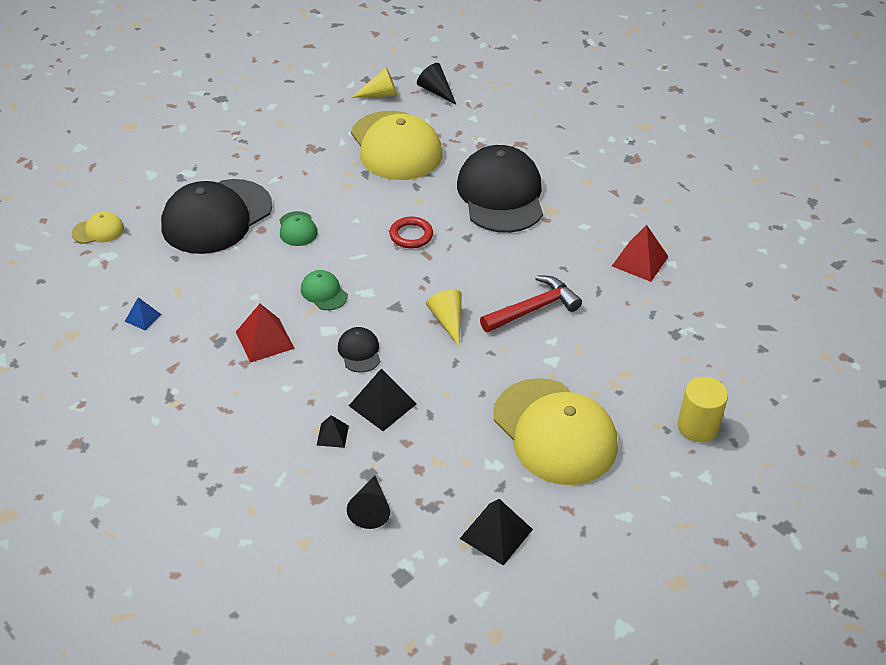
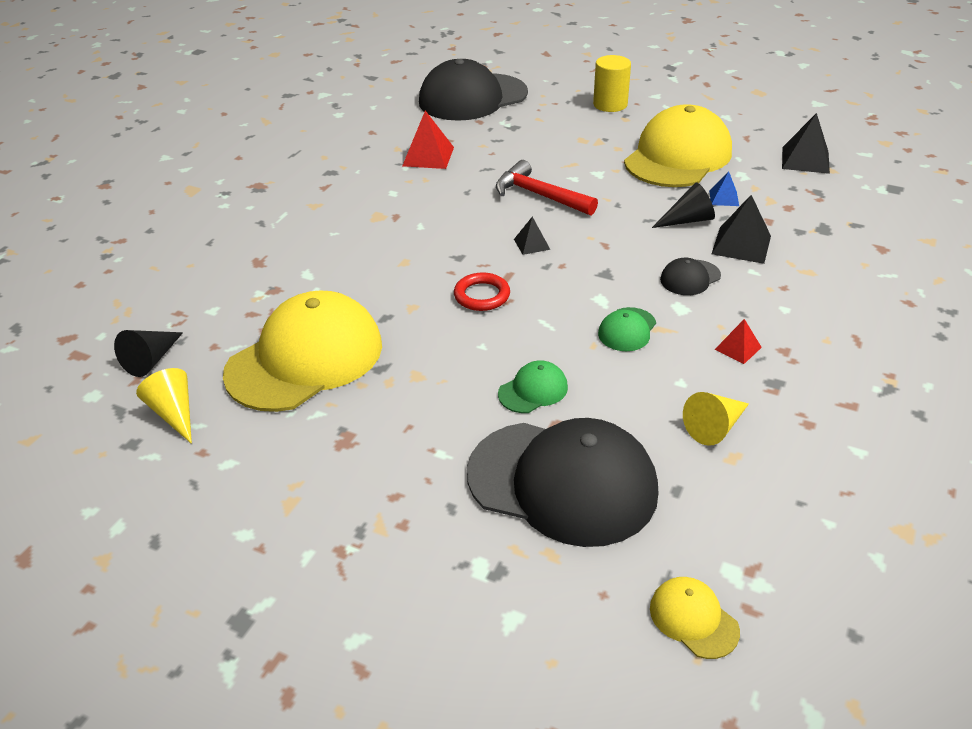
camera: 110 degrees left, 5 degrees down
(143, 317) = (806, 470): blue pyramid -> blue pyramid (724, 198)
(264, 340) = (738, 348): red pyramid -> red pyramid, size x0.57
(332, 435) = (807, 261): black pyramid -> black pyramid (531, 244)
(370, 509) = (856, 219): black cone -> black cone (688, 220)
(447, 320) = (597, 237): yellow cone -> yellow cone (715, 427)
(501, 194) = (368, 252): black cap -> black cap (472, 97)

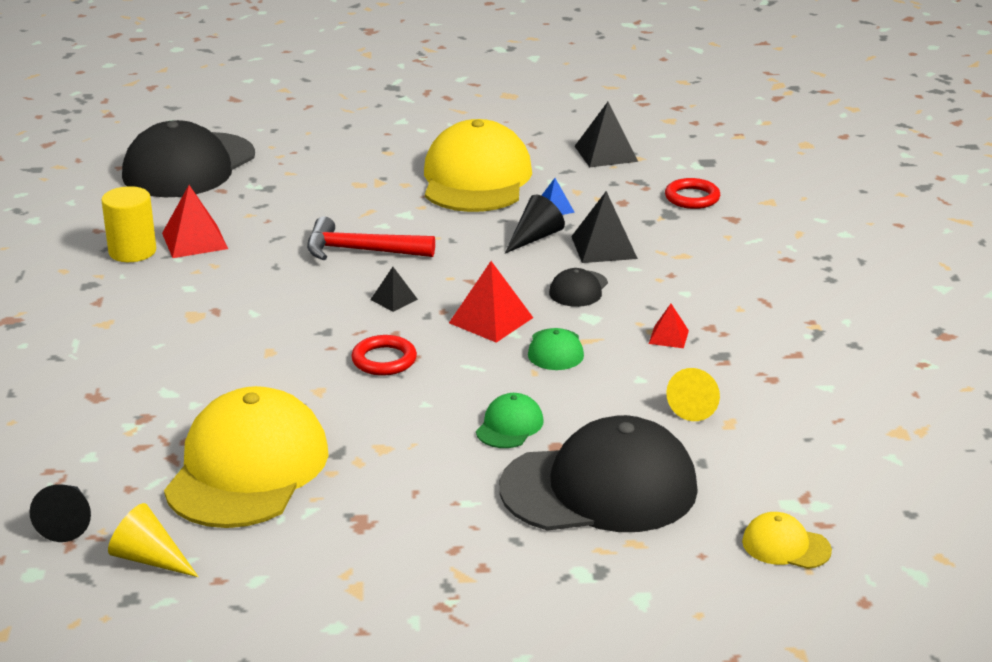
camera: 30 degrees left, 10 degrees down
(594, 285) = (491, 320): none -> red pyramid
(610, 104) = (358, 141): yellow cylinder -> yellow cylinder (132, 251)
(856, 219) = (692, 198): none -> red ring

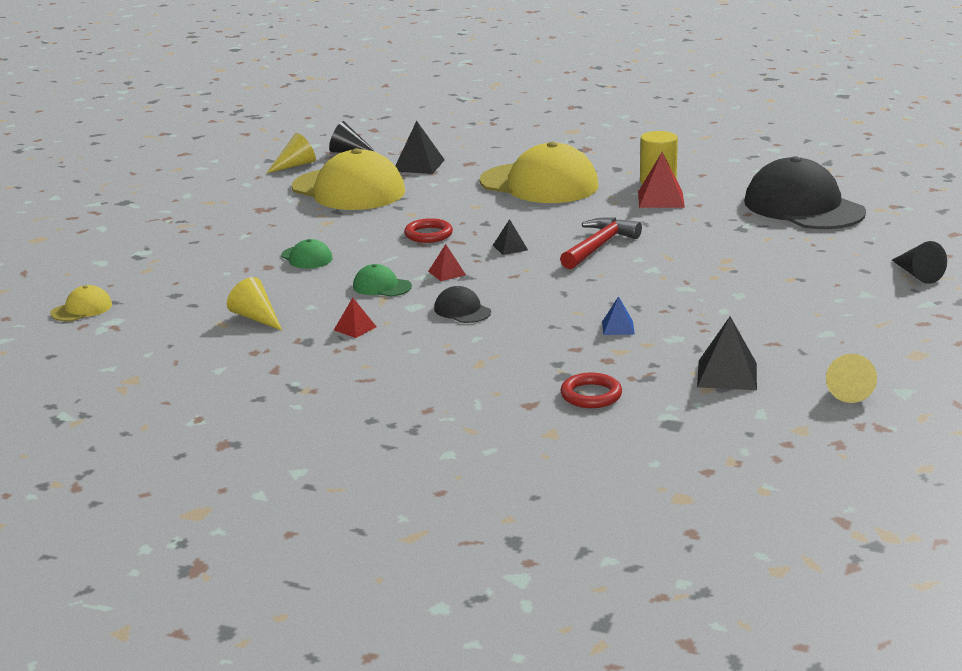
camera: 115 degrees right, 5 degrees down
(476, 179) = (706, 306): yellow cap -> yellow cap (539, 184)
(491, 320) = (447, 273): red pyramid -> red pyramid, size x0.57
(535, 237) = (567, 310): black cone -> black cone (917, 274)
(591, 111) = (848, 390): none -> yellow cone
(599, 488) = (209, 270): black cap -> none
(604, 247) = (524, 334): black pyramid -> black pyramid (418, 165)

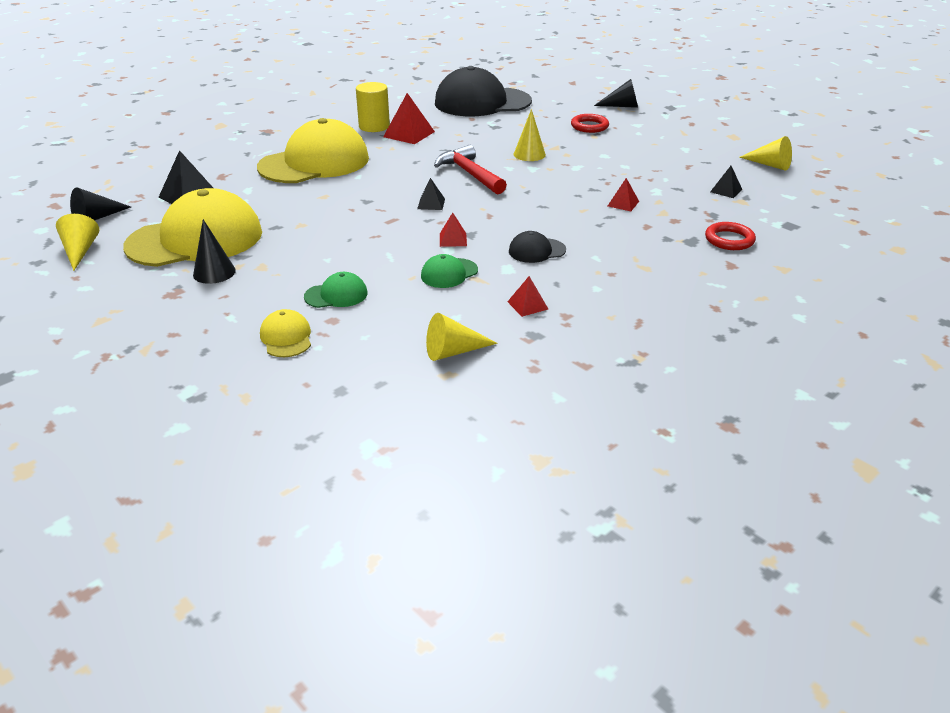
camera: 65 degrees left, 10 degrees up
(82, 309) = (307, 466): yellow cap -> yellow cap (286, 337)
(303, 211) = (214, 272): none -> black cone
(428, 234) = (359, 228): red ring -> red ring (589, 126)
(618, 327) = (623, 203): blue pyramid -> red pyramid
(687, 260) = (529, 154): none -> yellow cone
(727, 375) = (726, 190): black pyramid -> black pyramid, size x0.57

